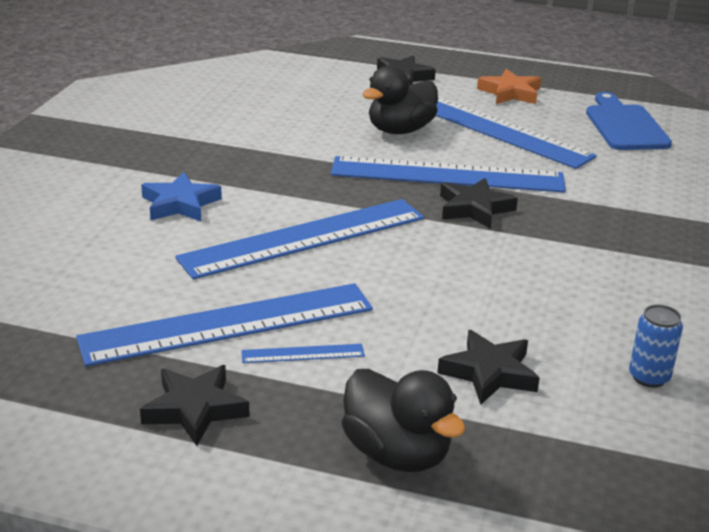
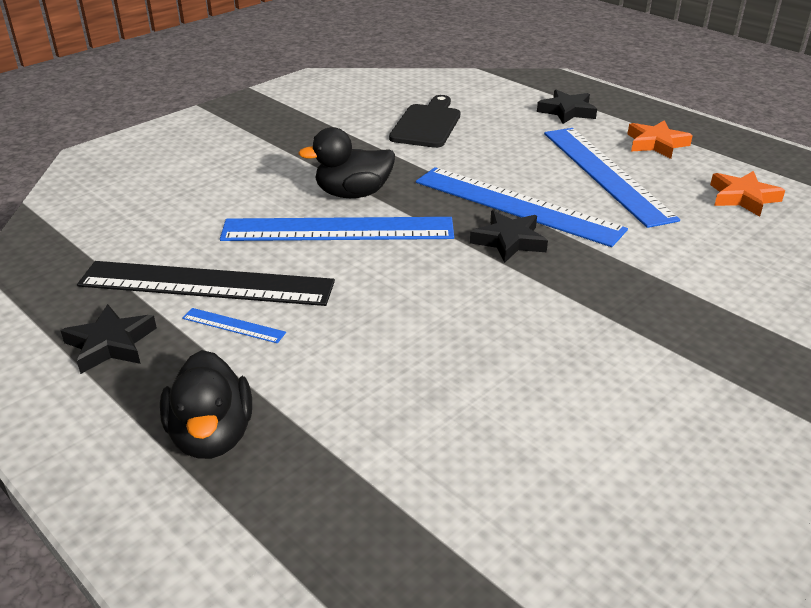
camera: 30 degrees right, 5 degrees up
(180, 204) = (275, 179): blue star -> none
(228, 324) = (206, 283): blue ruler -> black ruler
(279, 116) = (427, 124): none -> black cutting board
(400, 130) = (516, 157): black duck -> black duck (353, 194)
(489, 373) = (363, 392): black star -> none
(624, 126) = (743, 198): blue cutting board -> orange star
(649, 377) = (506, 448): blue can -> none

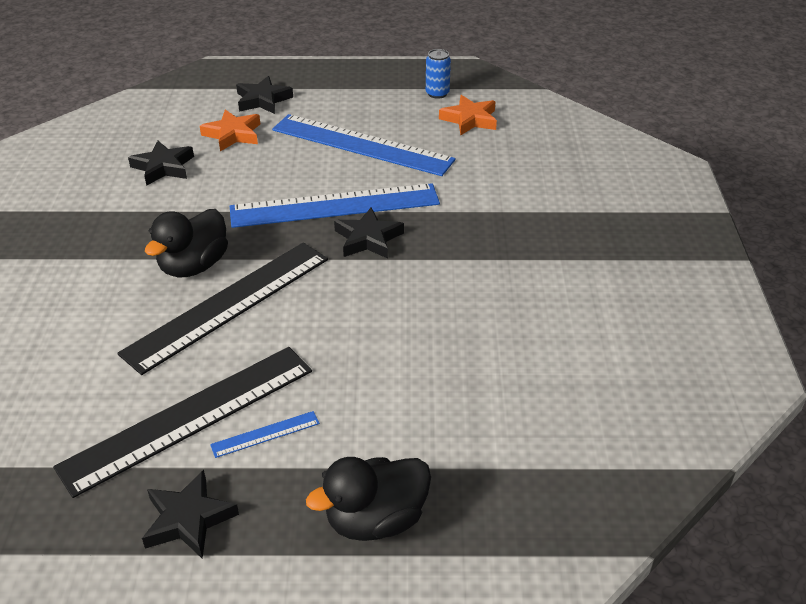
camera: 45 degrees left, 5 degrees up
(212, 436) = (376, 520): black duck -> black duck turned 120 degrees clockwise
(338, 229) = (228, 305): blue ruler -> black ruler
(427, 124) = (163, 167): black cutting board -> black star
(656, 144) = (363, 100): orange star -> orange star (233, 134)
(738, 165) = (437, 93): none -> blue can

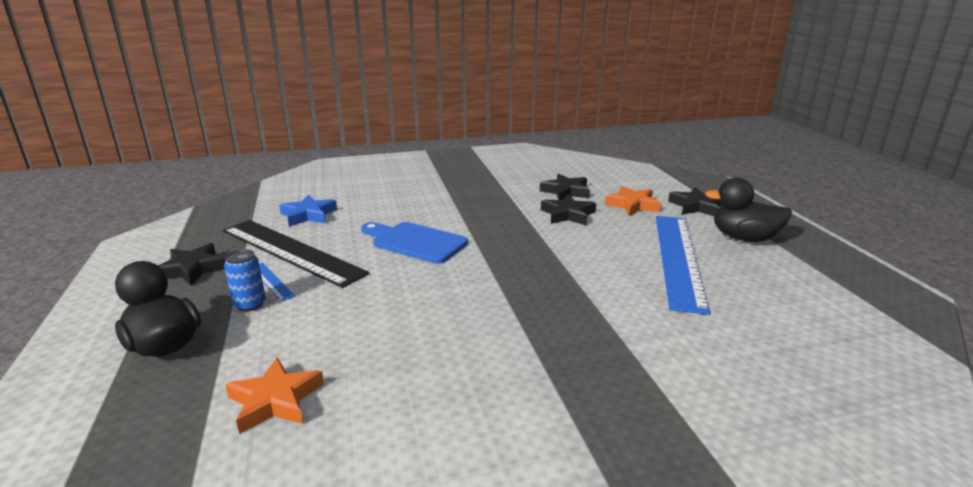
camera: 75 degrees right, 15 degrees down
(75, 401) = (308, 215): none -> blue star
(194, 266) = (455, 222): black duck -> black duck (744, 238)
(228, 305) = (415, 242): black ruler -> blue cutting board
(335, 206) = (569, 261): blue ruler -> none
(368, 239) = (531, 285): black star -> black star (568, 214)
(437, 93) = (828, 285): blue can -> blue can (250, 304)
(470, 119) = (803, 313): orange star -> orange star (275, 400)

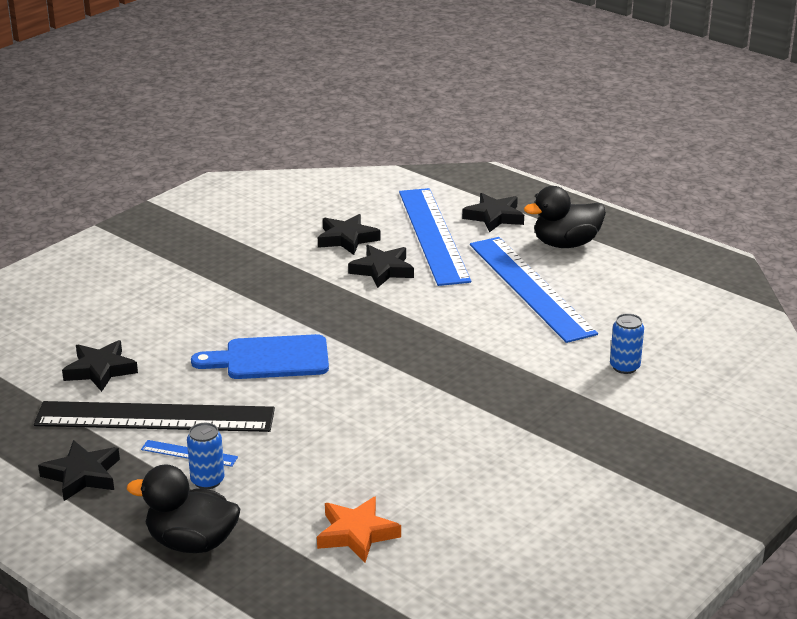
camera: 35 degrees left, 5 degrees up
(308, 215) = (100, 370): blue star -> black star
(633, 205) = (433, 235): orange star -> blue ruler
(713, 353) = (624, 367): none -> blue can

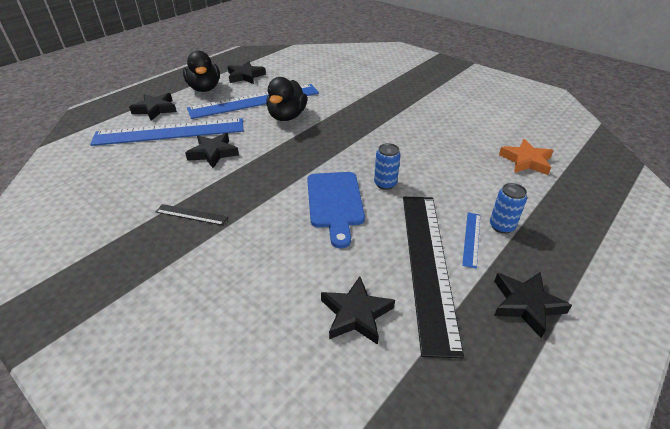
camera: 90 degrees left, 10 degrees up
(191, 543) = (574, 229): black duck -> black duck (287, 116)
(261, 271) = (191, 214): none -> black ruler
(347, 239) = (155, 169): black star -> black star (245, 76)
(624, 367) = (343, 80): blue can -> blue can (385, 184)

